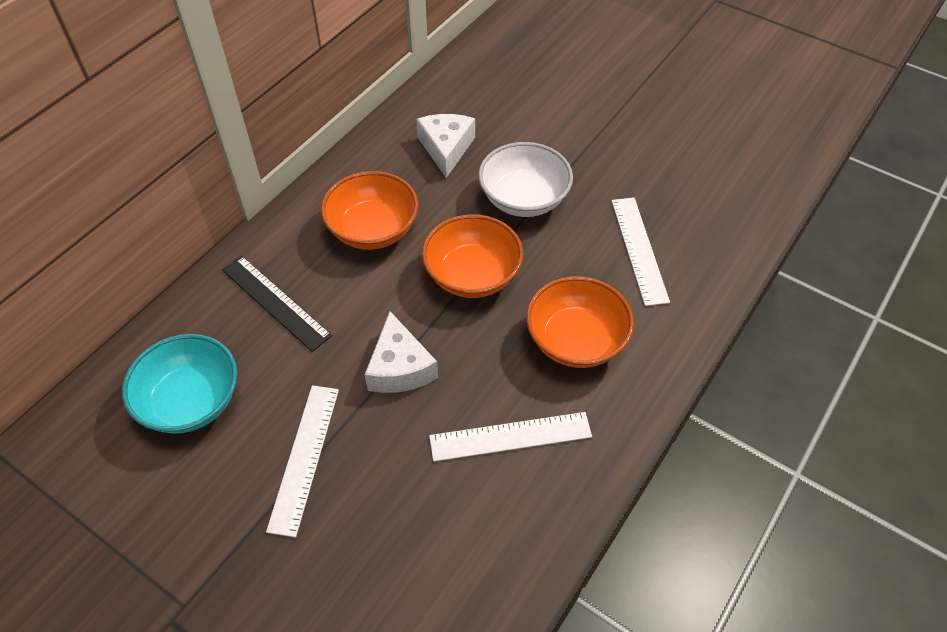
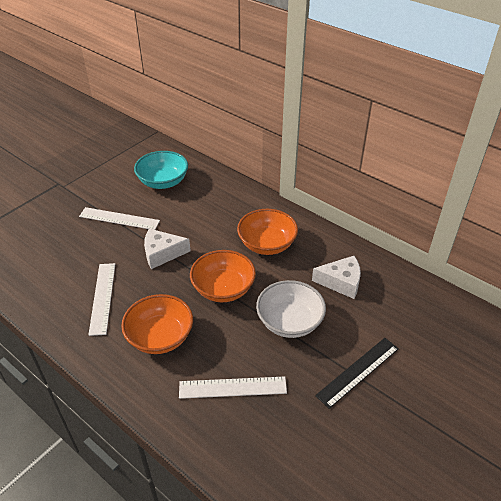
camera: 95 degrees right, 10 degrees down
(275, 302) = (217, 206): black ruler -> black ruler (358, 371)

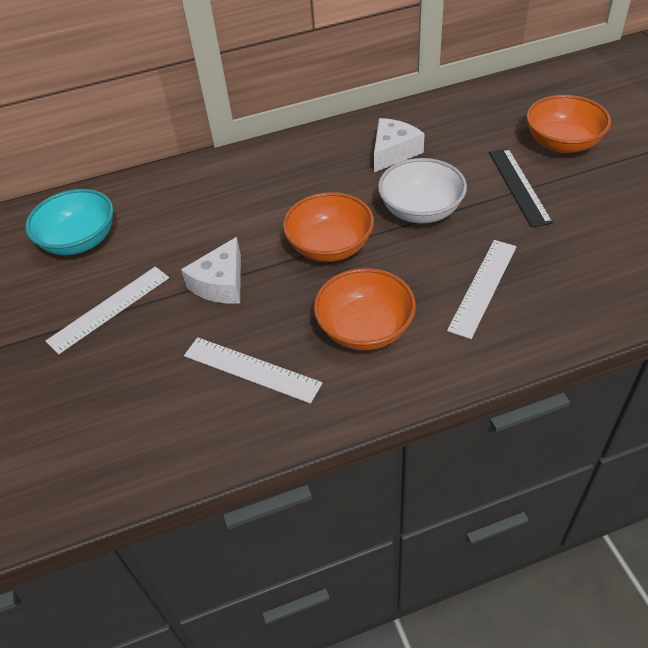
camera: 55 degrees left, 5 degrees up
(267, 244) = (288, 186): orange bowl -> orange bowl (562, 143)

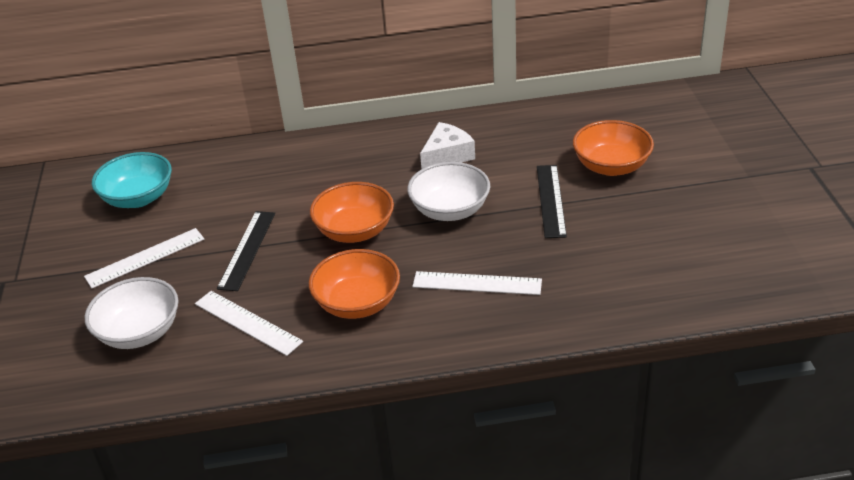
camera: 10 degrees right, 10 degrees down
(131, 400) = (139, 332): none -> white bowl
(221, 283) = (247, 250): white cheese -> black ruler
(483, 287) = (477, 283): white ruler -> white ruler turned 60 degrees clockwise

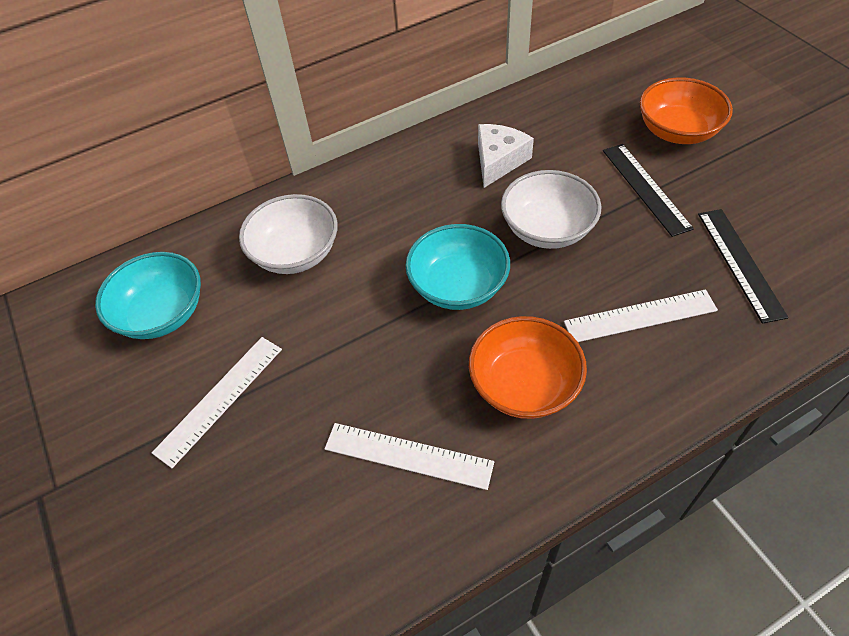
camera: 20 degrees left, 15 degrees up
(139, 332) = (276, 517): white bowl -> white bowl (295, 253)
(247, 250) = (344, 349): black ruler -> black ruler (740, 263)
(355, 231) = (458, 286): orange bowl -> turquoise bowl

